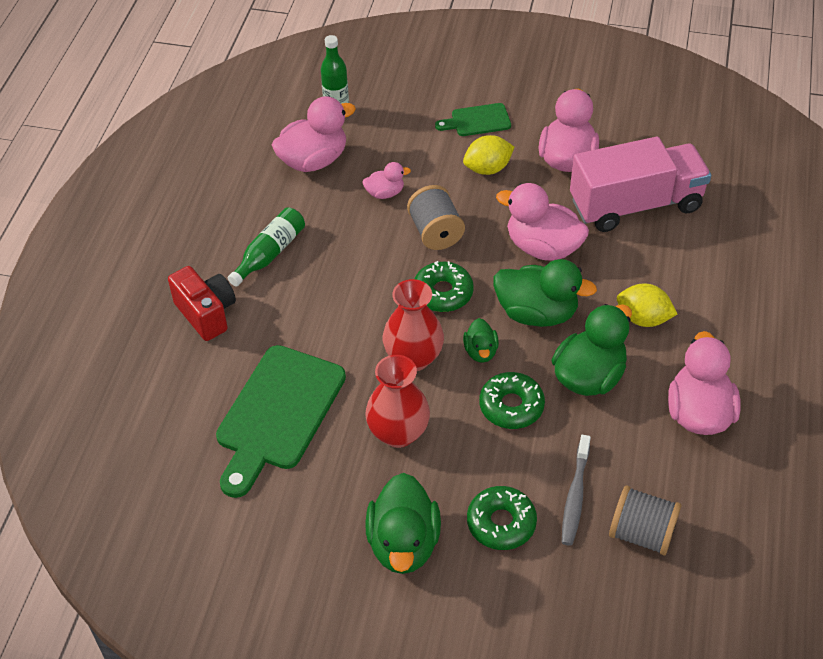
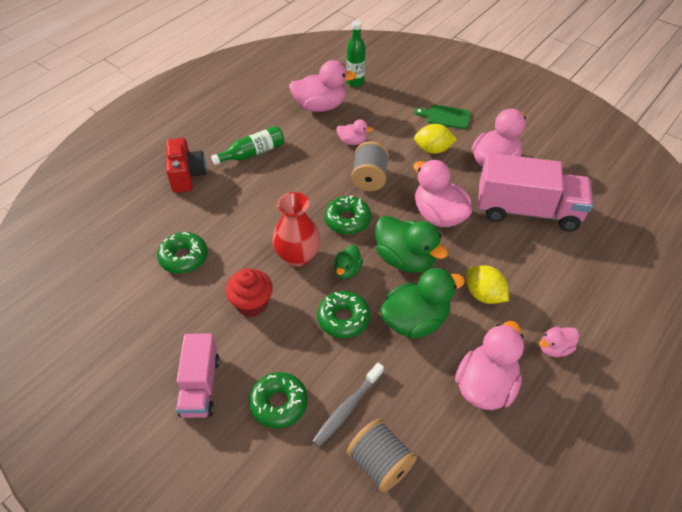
camera: 25 degrees right, 0 degrees up
(278, 414) = (184, 257): green cutting board -> green donut
(398, 433) = (252, 304): red vase -> red cupcake
(403, 543) = (200, 386): green duck -> pink truck
(744, 346) = (554, 348): none -> pink duck

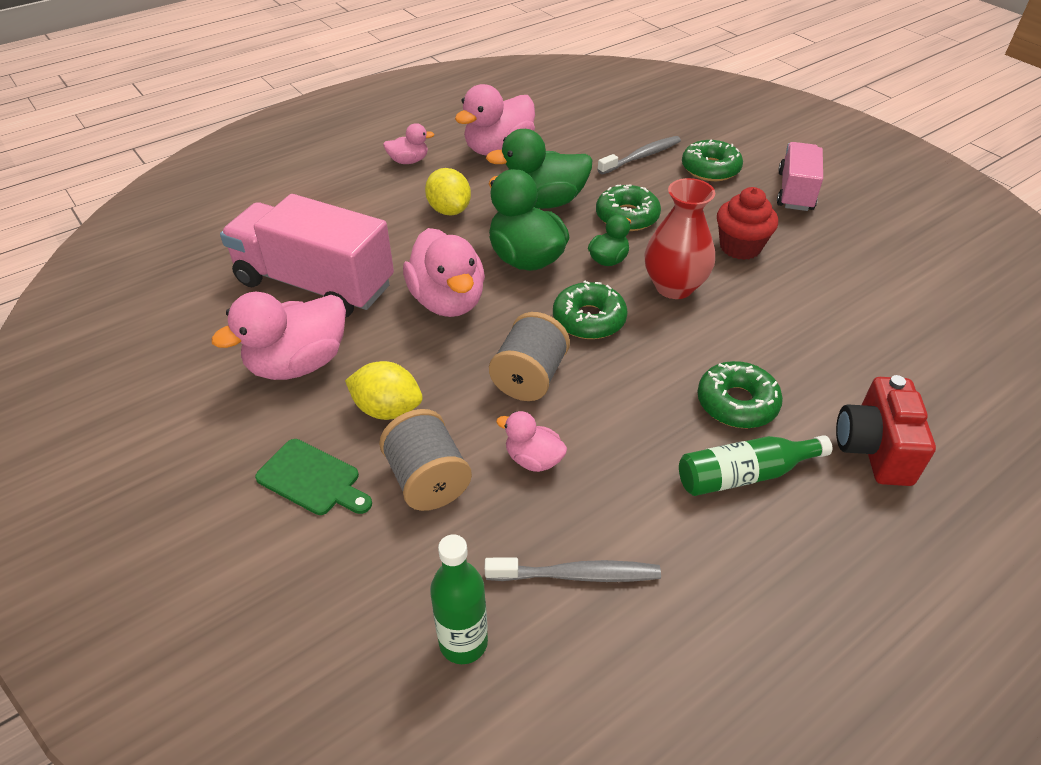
camera: 165 degrees left, 5 degrees down
(184, 257) = (845, 313): green donut -> green donut (737, 403)
(320, 106) = (577, 575): pink duck -> grey toothbrush
(380, 463) = (621, 125): grey spool -> grey spool (428, 480)

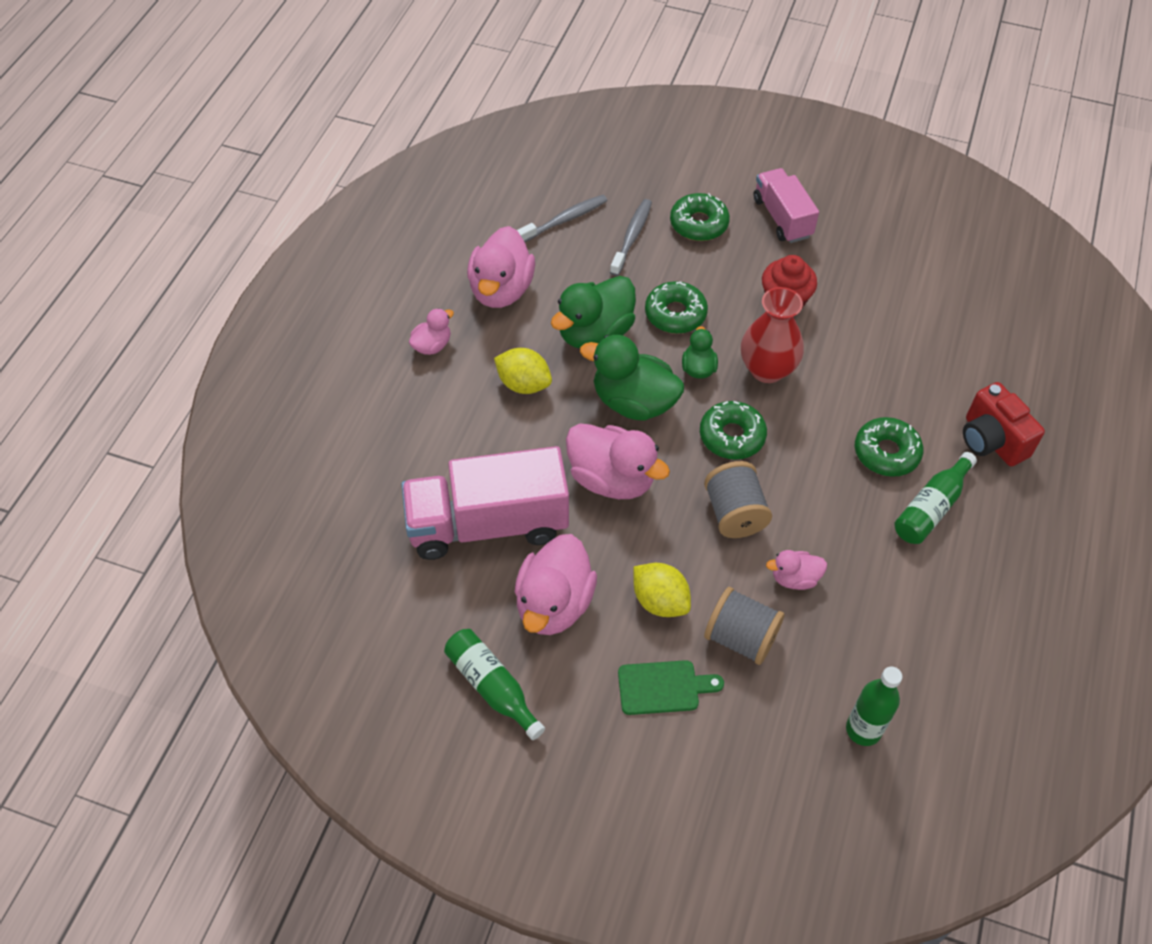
camera: 35 degrees left, 10 degrees up
(180, 396) = (492, 687): none -> green bottle
(387, 409) = (660, 601): yellow lemon -> yellow lemon turned 60 degrees clockwise
(577, 575) = (890, 643): grey toothbrush -> grey toothbrush (564, 220)

